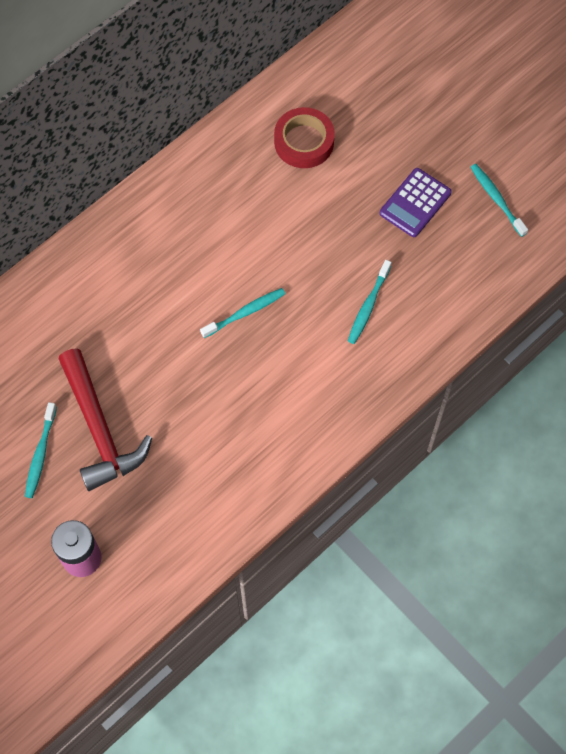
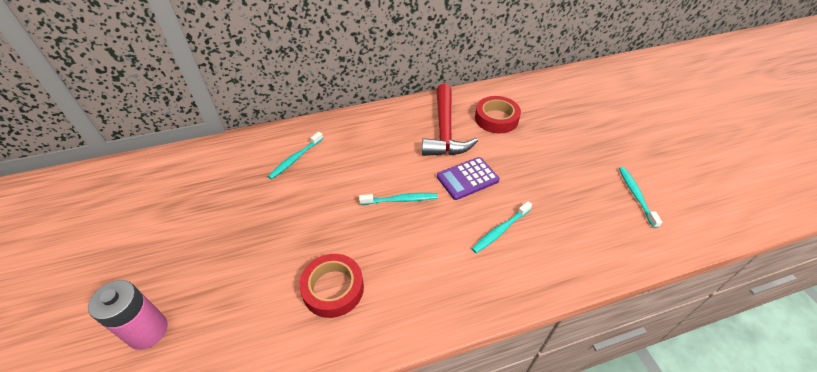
camera: 25 degrees right, 20 degrees down
(40, 454) = (189, 235): turquoise toothbrush -> turquoise toothbrush (295, 159)
(99, 429) = (243, 236): red hammer -> red hammer (445, 130)
(231, 442) = (333, 288): none -> red tape
(415, 203) = (565, 176): purple calculator -> purple calculator (467, 178)

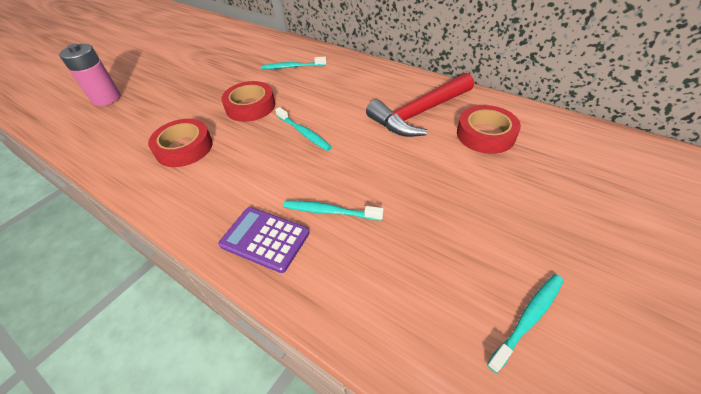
camera: 55 degrees right, 0 degrees up
(323, 214) = (250, 106): none -> red tape
(467, 178) = (374, 157): purple calculator -> purple calculator (265, 239)

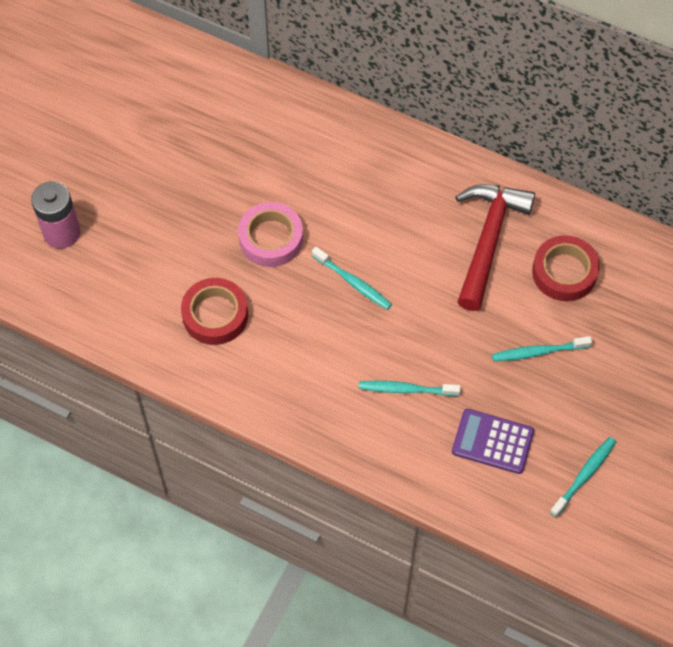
camera: 10 degrees left, 15 degrees up
(250, 106) = (271, 238): red tape -> pink tape
(265, 239) = (350, 425): purple calculator -> purple calculator (492, 441)
(292, 67) = (303, 152): turquoise toothbrush -> turquoise toothbrush (538, 352)
(419, 113) = (488, 240): red hammer -> red hammer turned 150 degrees clockwise

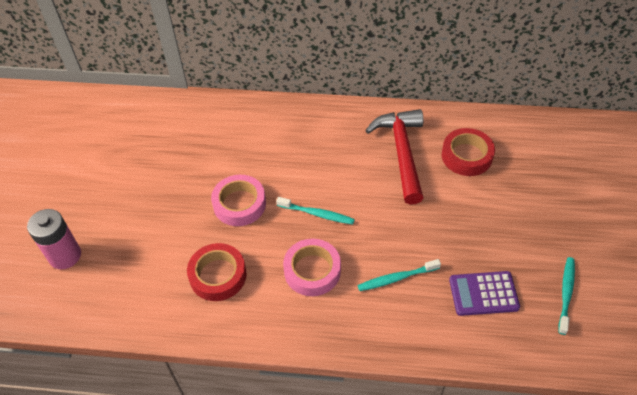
camera: 20 degrees left, 10 degrees down
(318, 347) = (312, 271): none -> pink tape
(538, 352) = (479, 215): turquoise toothbrush -> none

